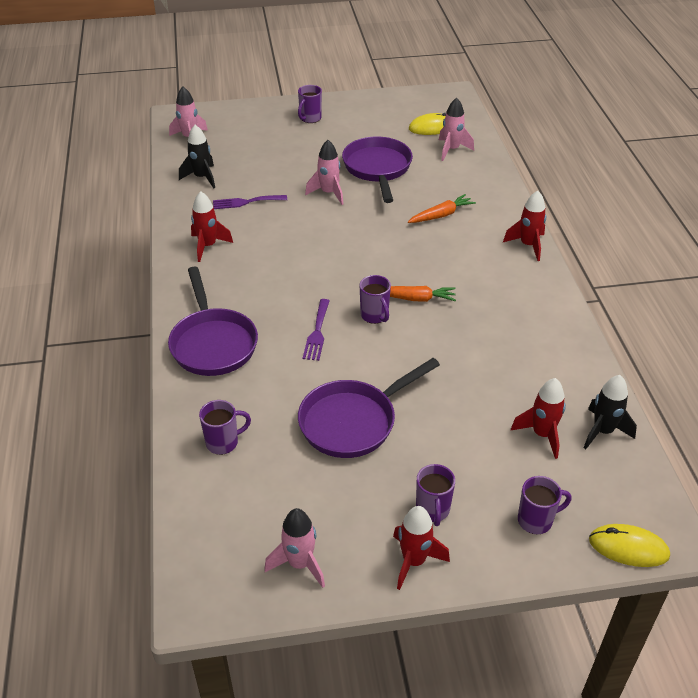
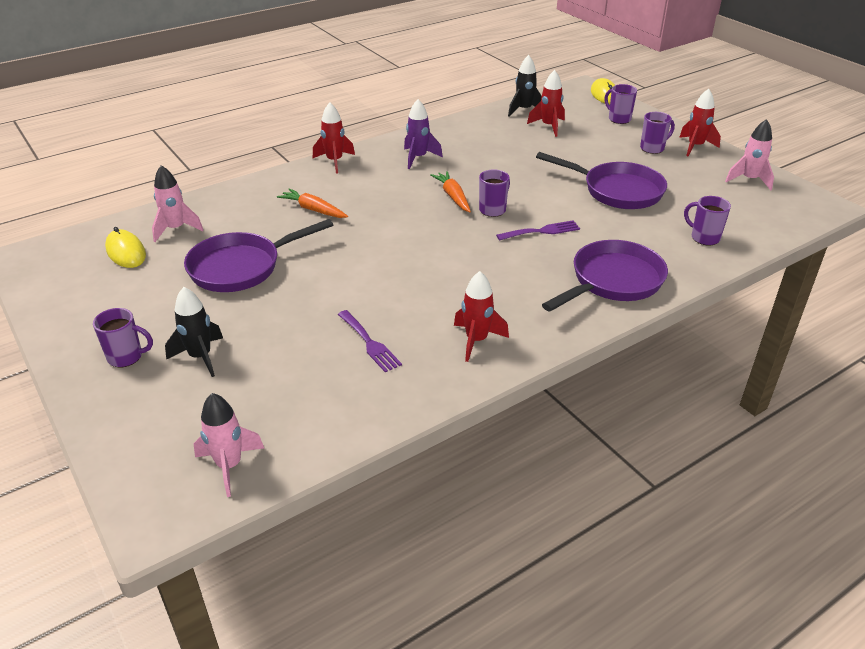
camera: 115 degrees left, 5 degrees down
(202, 177) = (336, 405): black rocket -> black rocket (200, 357)
(328, 193) = (313, 287): pink rocket -> none
(508, 300) = (418, 158): none -> purple rocket

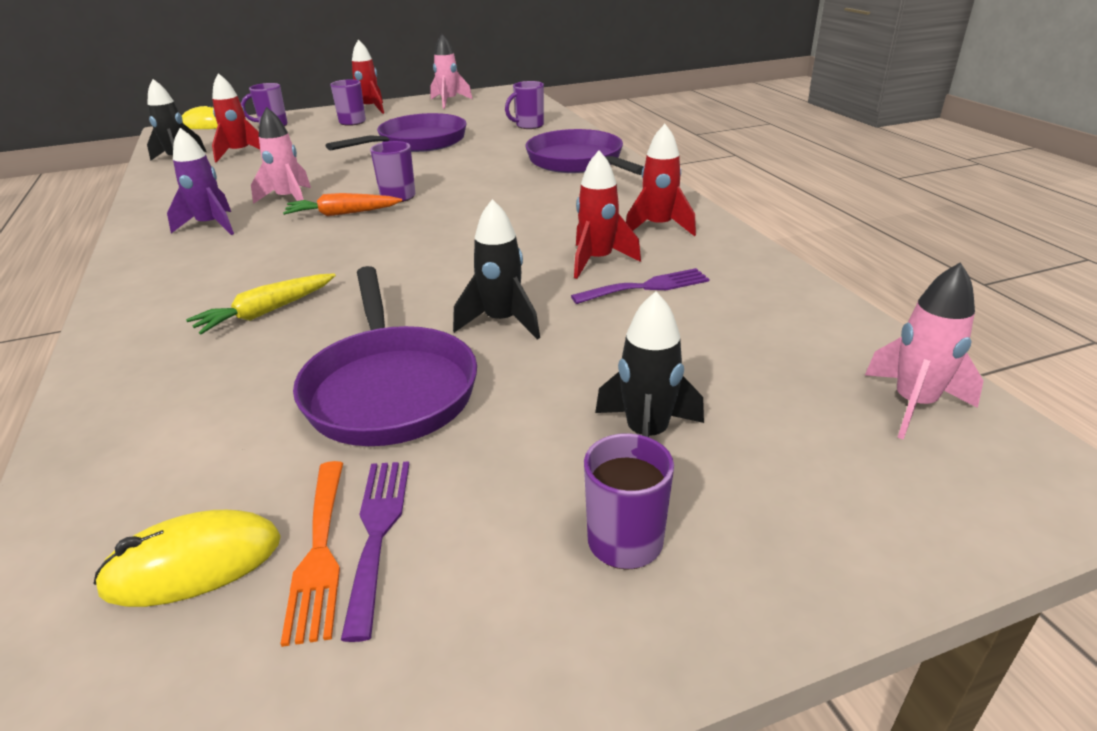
camera: 75 degrees left, 5 degrees down
(128, 278) = (319, 553): none -> orange fork
(176, 229) = (168, 477): pink rocket -> pink rocket (289, 199)
(313, 210) = (266, 312): orange carrot -> yellow carrot
(313, 290) = (502, 322): none -> black rocket
(334, 161) = (129, 287): red rocket -> red rocket (598, 261)
(542, 231) = (465, 179): purple fork -> purple fork (377, 532)

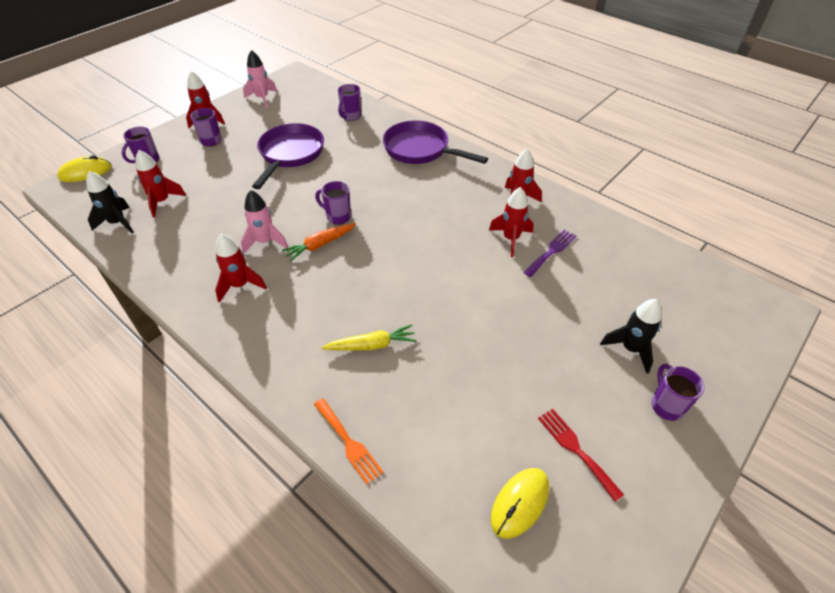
camera: 30 degrees left, 15 degrees up
(211, 226) = (240, 285): purple rocket -> red rocket
(266, 312) = (371, 345): yellow carrot -> yellow carrot turned 120 degrees counterclockwise
(319, 553) = (564, 471): orange fork -> orange fork (349, 443)
(377, 532) = (575, 449): purple fork -> red fork
(389, 389) = (497, 370): purple pan -> none
(502, 322) = (506, 303): black rocket -> none
(913, 405) = (710, 288): pink rocket -> none

